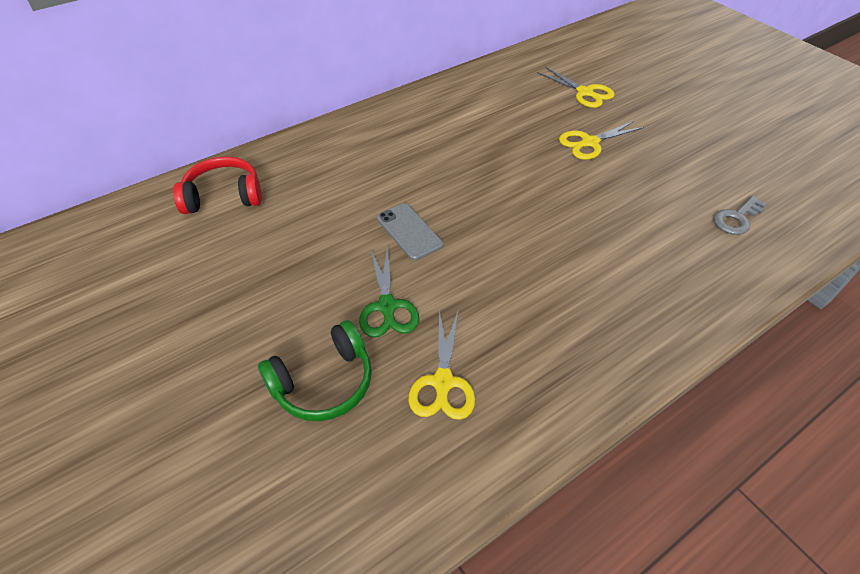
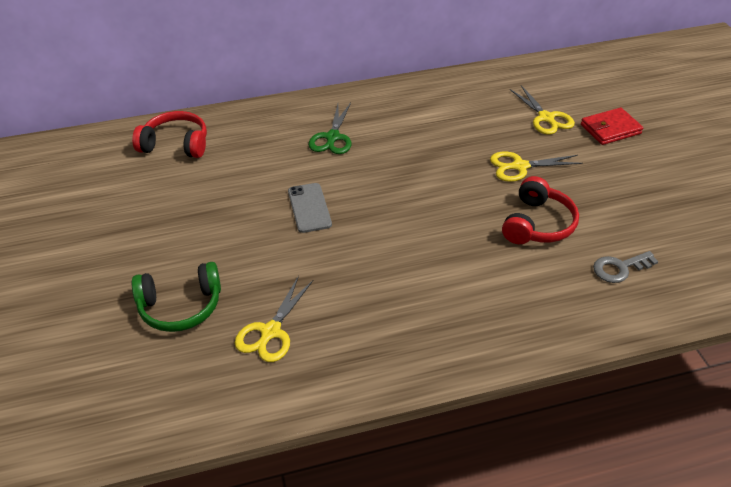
camera: 20 degrees right, 5 degrees down
(387, 307) = (258, 263): green scissors -> green scissors (332, 137)
(639, 194) = (537, 224): none -> red headphones
(646, 92) = (610, 129): none -> red wallet

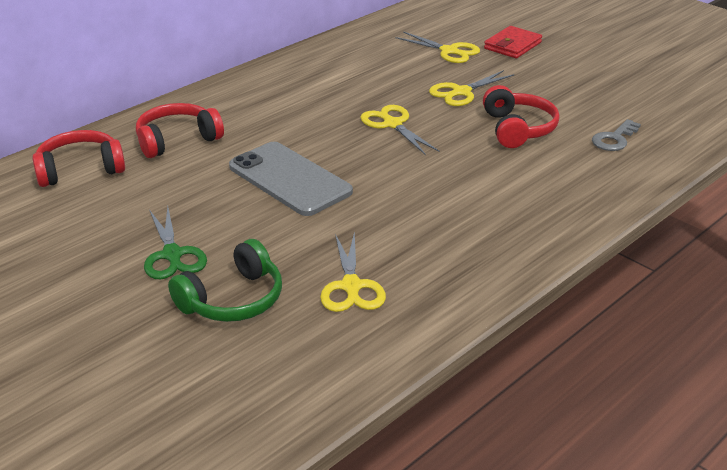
camera: 30 degrees left, 10 degrees down
(260, 140) = (177, 140): none -> red headphones
(309, 208) = (290, 179): grey phone -> grey phone, size x1.66
(332, 137) = (256, 118): green scissors -> green scissors (172, 255)
(433, 181) = (392, 124): none -> yellow scissors

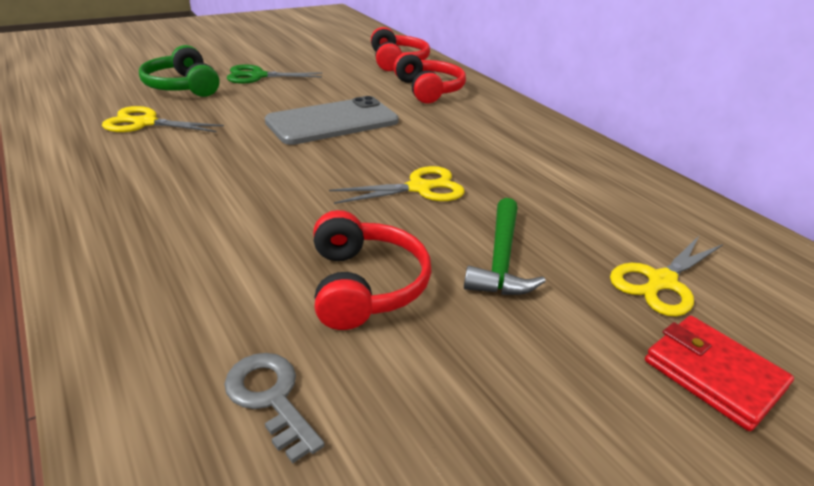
camera: 100 degrees right, 0 degrees up
(461, 92) = (501, 259): yellow scissors -> green hammer
(517, 129) = (364, 285): red headphones -> red headphones turned 105 degrees counterclockwise

